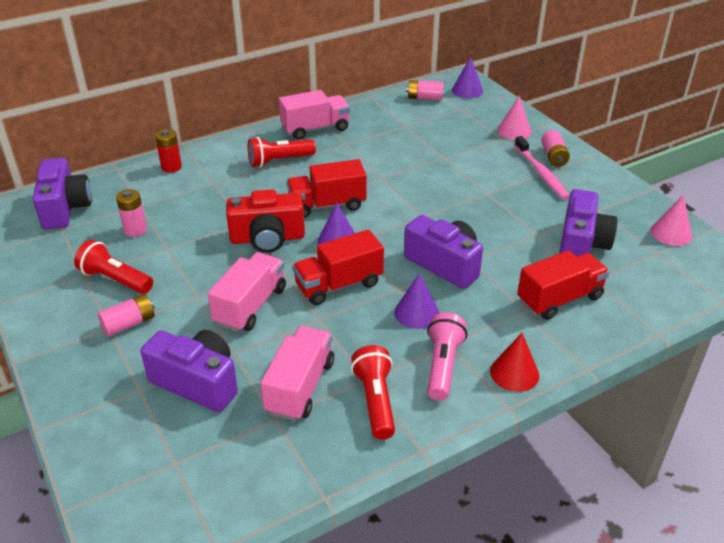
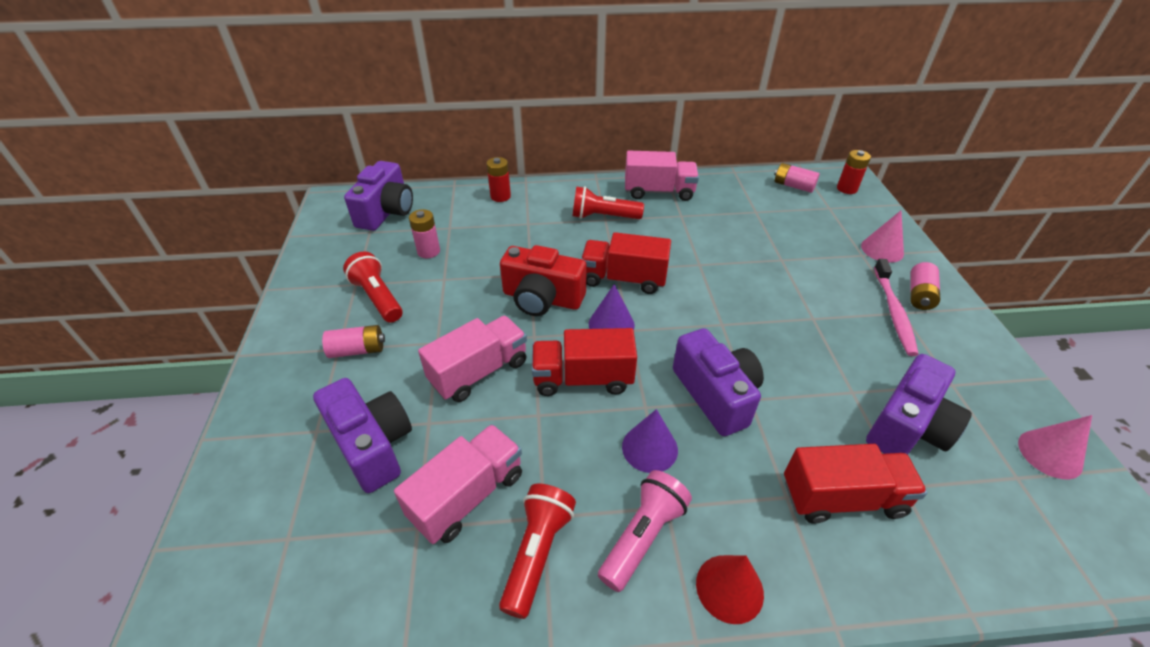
camera: 25 degrees right, 5 degrees up
(467, 90) = (847, 189): purple cone -> red battery

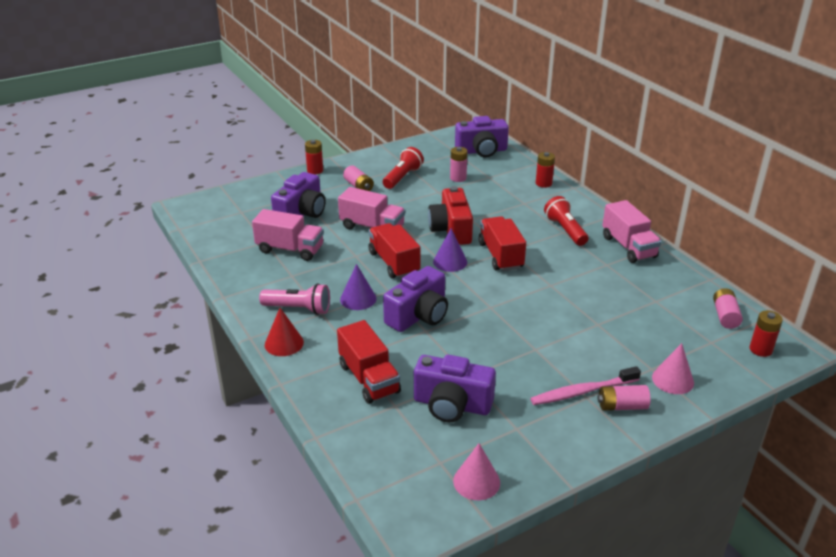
camera: 65 degrees right, 10 degrees down
(259, 386) = (315, 170): none -> red battery
(537, 553) = (270, 279): red flashlight -> none

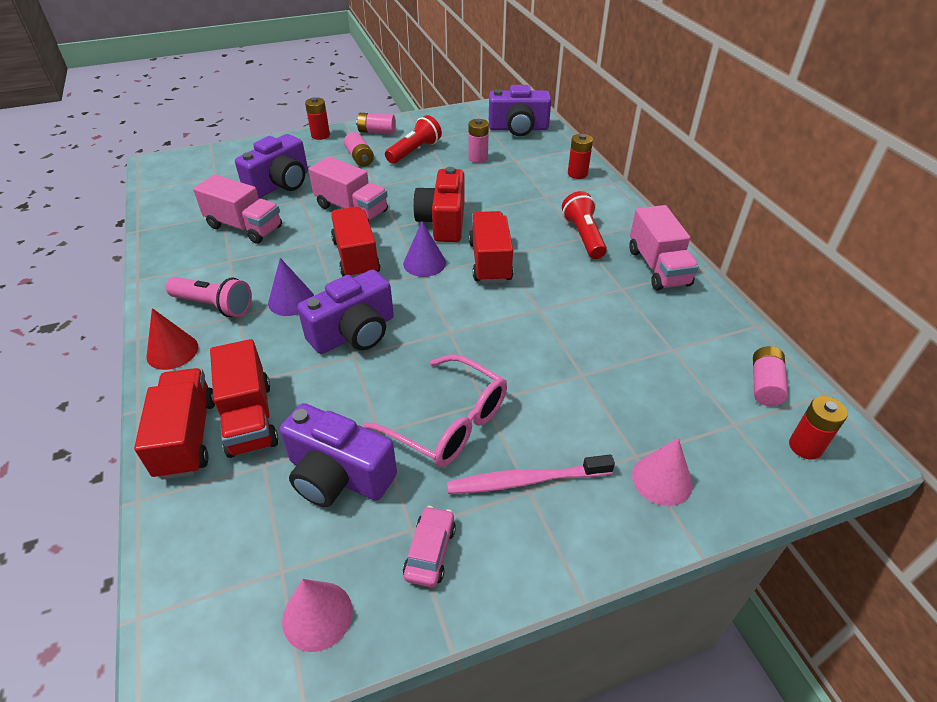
camera: 10 degrees right, 10 degrees up
(329, 396) = (187, 437): none -> red truck
(515, 364) = (449, 423): none -> pink glasses
(535, 439) = (430, 552): none -> pink car
(622, 406) = (574, 514): pink battery -> pink battery (377, 132)

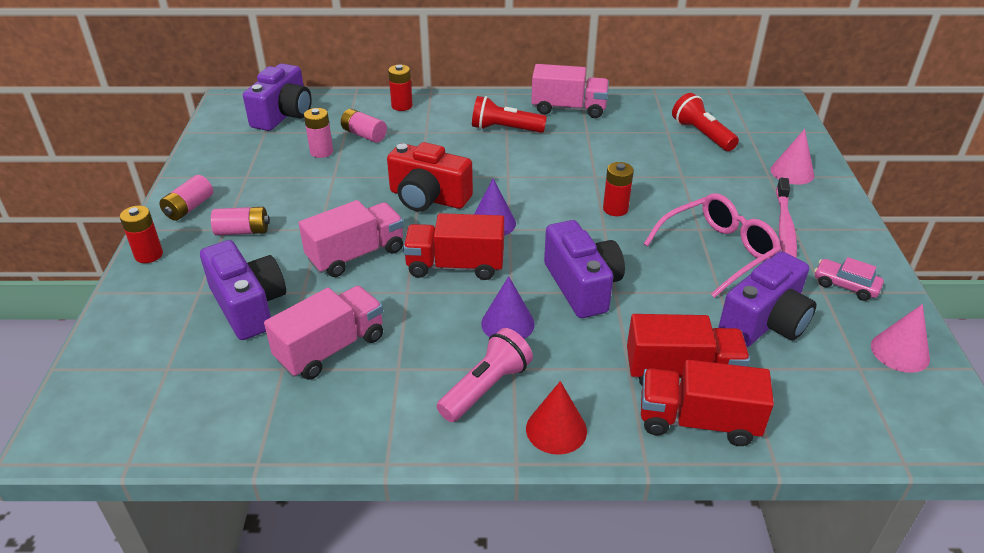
camera: 70 degrees left, 5 degrees down
(414, 151) = (267, 189): red flashlight -> red flashlight (702, 134)
(490, 262) = (513, 185): red truck -> none
(764, 385) = (715, 109): pink battery -> pink battery (364, 135)
(805, 446) = (773, 114): red battery -> red battery (615, 209)

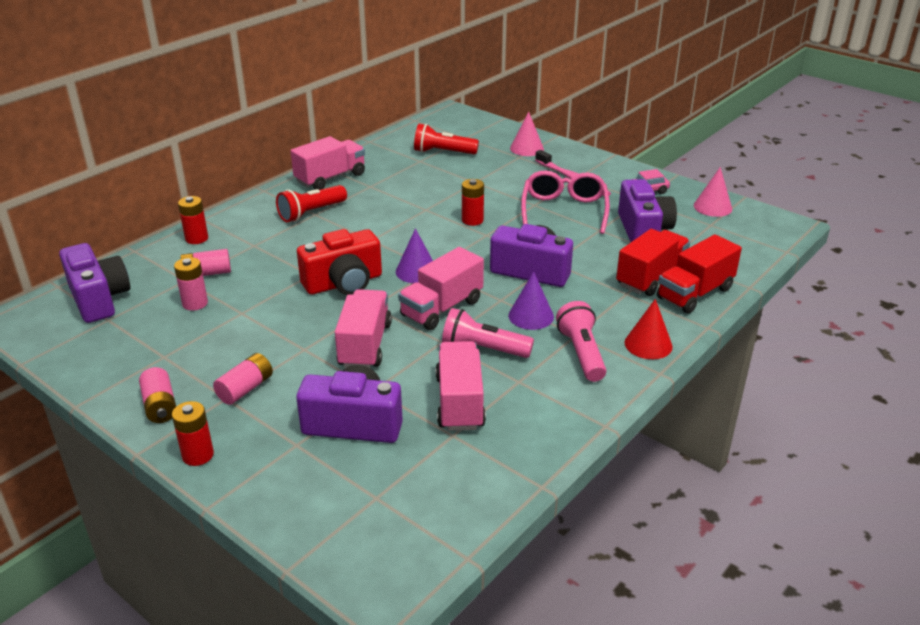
camera: 50 degrees left, 5 degrees down
(422, 321) = (483, 349): none -> pink flashlight
(455, 266) = (442, 308): red truck -> pink truck

